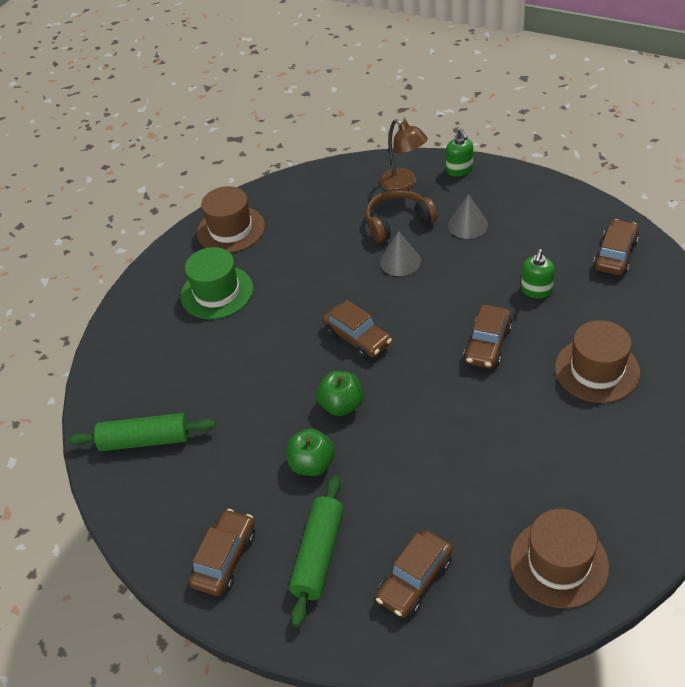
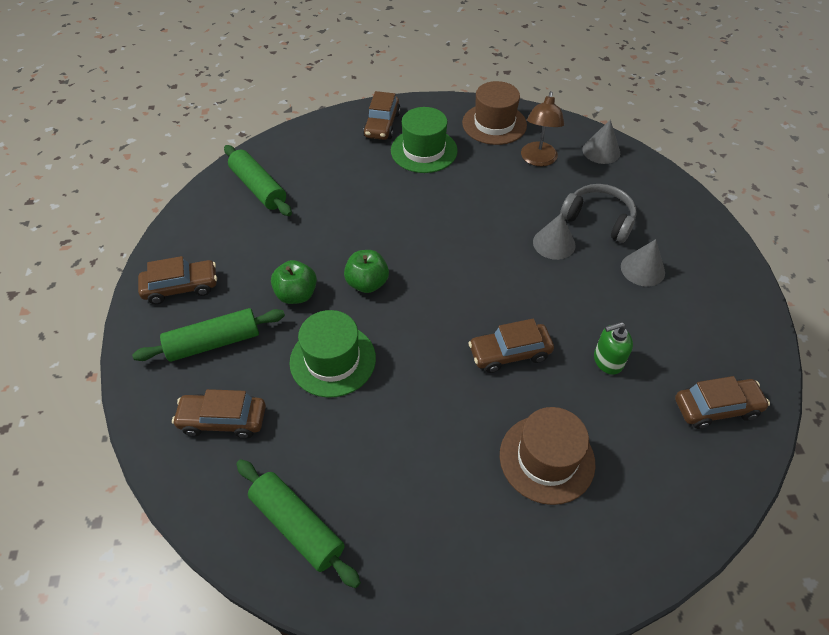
camera: 50 degrees right, 5 degrees up
(327, 182) = (601, 151): none -> grey cone
(357, 338) = (444, 258): brown car -> brown car (382, 125)
(398, 222) = (598, 219): brown headphones -> grey headphones
(404, 184) = (649, 200): brown lamp -> brown lamp (538, 160)
(408, 467) = (333, 360): none -> green hat
(459, 170) = (707, 229): green soap dispenser -> none
(559, 563) = (297, 526): brown hat -> green rolling pin

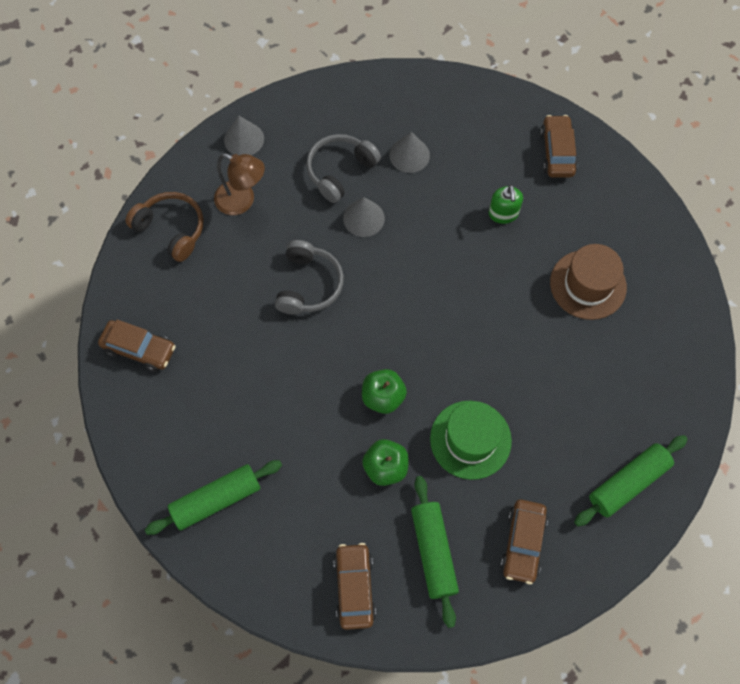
camera: 80 degrees left, 15 degrees up
(424, 150) = (197, 311): green hat -> none
(469, 215) = (309, 285): none -> grey headphones
(494, 124) = (171, 229): brown hat -> brown headphones
(509, 353) = (484, 288): brown car -> none

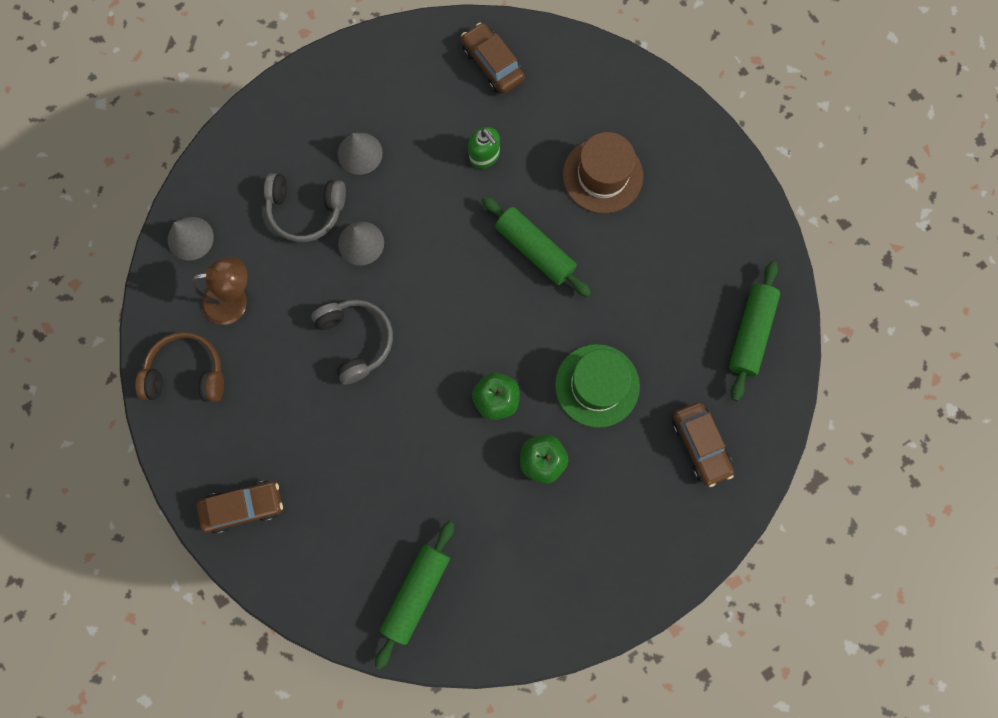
camera: 35 degrees left, 10 degrees up
(340, 171) = (306, 211): grey headphones -> grey headphones turned 90 degrees counterclockwise
(354, 587) = (589, 582): brown car -> none
(433, 552) = (633, 505): green rolling pin -> green rolling pin (535, 250)

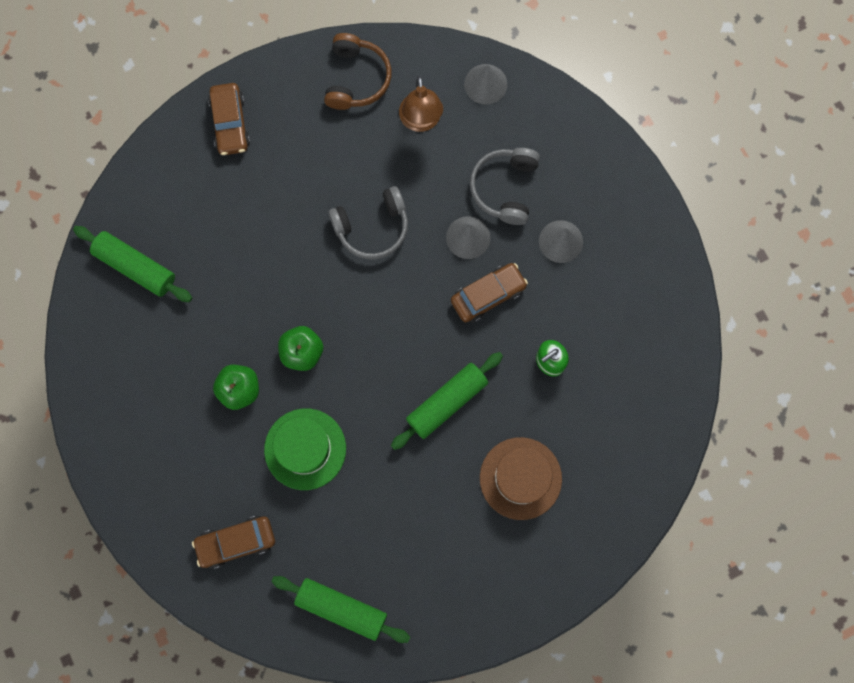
camera: 95 degrees right, 0 degrees up
(492, 64) = (650, 378): brown car -> brown car (488, 295)

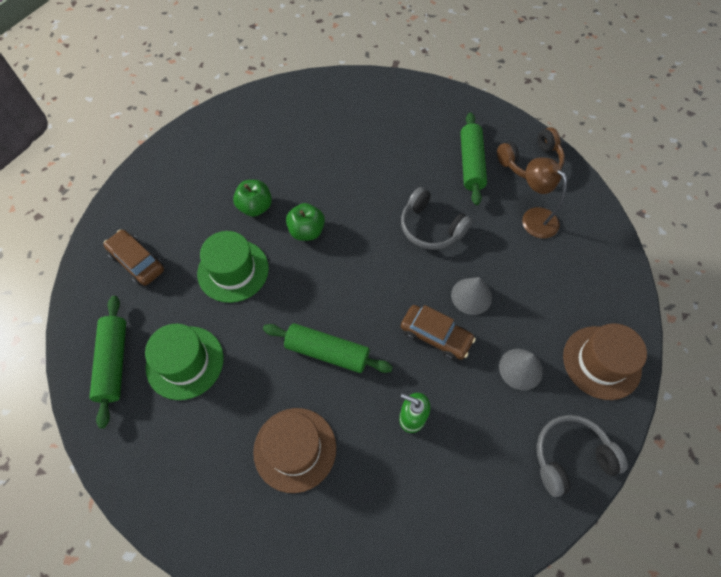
camera: 60 degrees right, 15 degrees down
(136, 267) = (306, 109): green rolling pin -> green rolling pin (471, 164)
(230, 124) = (440, 110): brown car -> none
(380, 540) = (185, 362): none -> green hat
(421, 121) = (534, 217): brown lamp -> brown lamp turned 90 degrees clockwise
(485, 84) = (599, 244): grey cone -> none
(504, 188) = (530, 301): grey headphones -> grey headphones (570, 456)
(594, 169) = (601, 362): none -> brown hat

